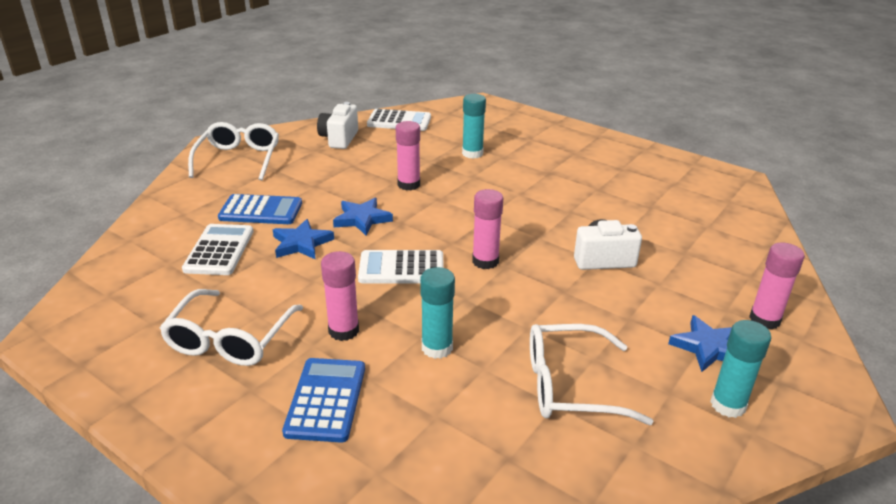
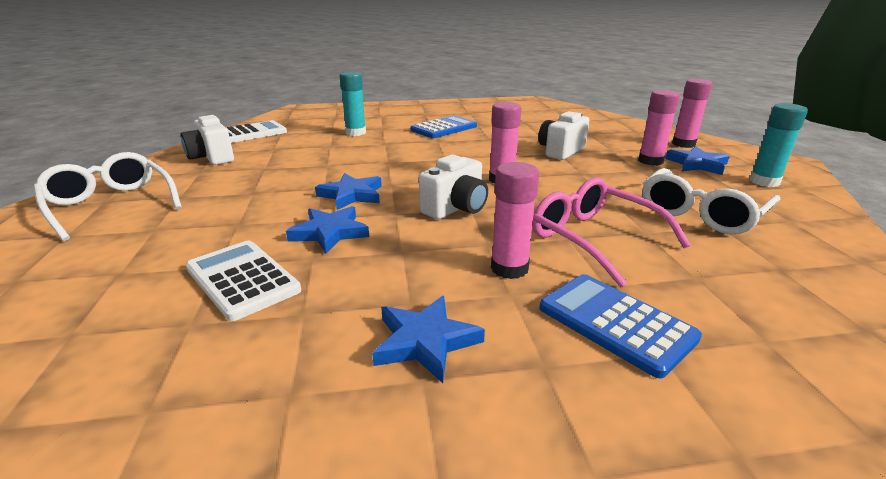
camera: 45 degrees left, 5 degrees down
(230, 339) = (425, 341): white glasses -> blue star
(261, 211) = (228, 229): blue calculator -> blue calculator (444, 128)
(401, 268) = (456, 208): white calculator -> white camera
(408, 185) = (344, 163): pink glue stick -> pink glue stick (650, 161)
(437, 348) = (594, 239): turquoise glue stick -> pink glasses

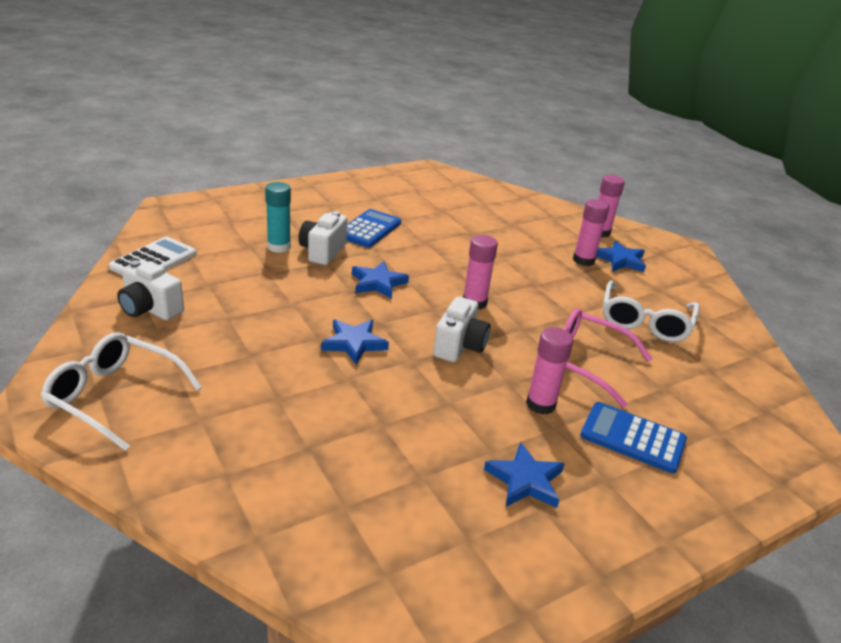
camera: 25 degrees left, 5 degrees up
(242, 279) = (345, 457): white calculator -> none
(330, 233) = (373, 393): blue star -> blue star (378, 283)
(560, 151) = (502, 255): white camera -> white camera (322, 252)
(764, 182) = (676, 277): turquoise glue stick -> none

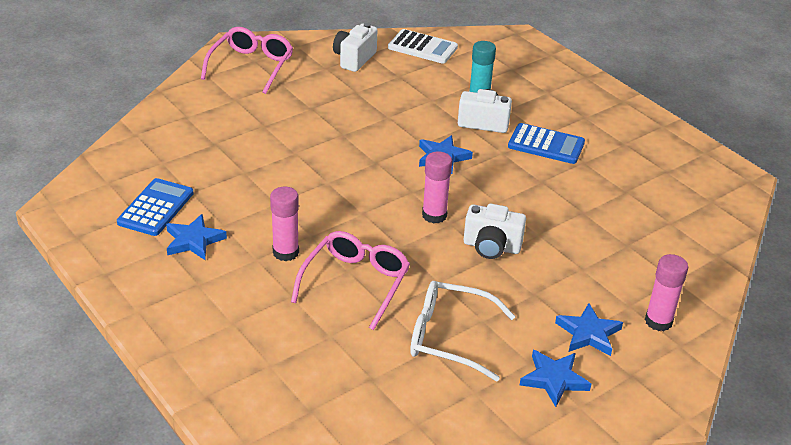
camera: 85 degrees right, 5 degrees up
(115, 396) = (251, 66): white glasses -> pink glasses
(354, 343) = (341, 152): blue star -> blue star (554, 379)
(459, 346) = (356, 207): white camera -> white camera (491, 247)
(583, 260) = (569, 299): pink glue stick -> none
(632, 438) = (251, 304): blue calculator -> blue calculator (156, 208)

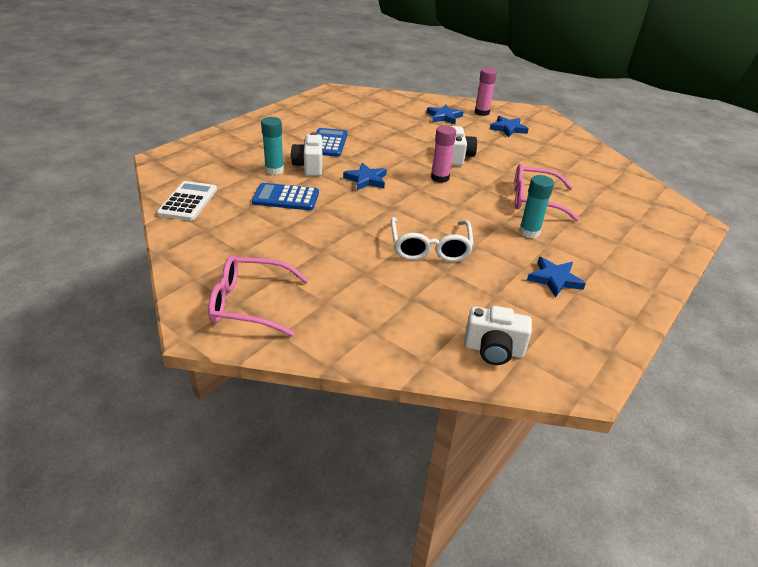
camera: 105 degrees left, 0 degrees up
(156, 208) = (532, 312): blue calculator -> blue calculator (286, 198)
(285, 252) = (529, 232): pink glue stick -> turquoise glue stick
(354, 59) = (218, 237): white camera -> white camera (493, 350)
(449, 337) = (550, 165): white glasses -> white glasses (430, 247)
(554, 379) = (551, 136): blue star -> blue star (444, 117)

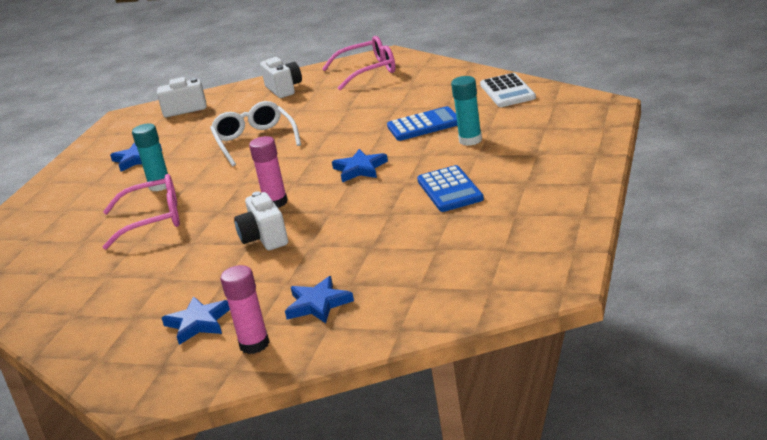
camera: 165 degrees right, 10 degrees down
(309, 166) = (438, 157): white camera -> white camera (284, 89)

